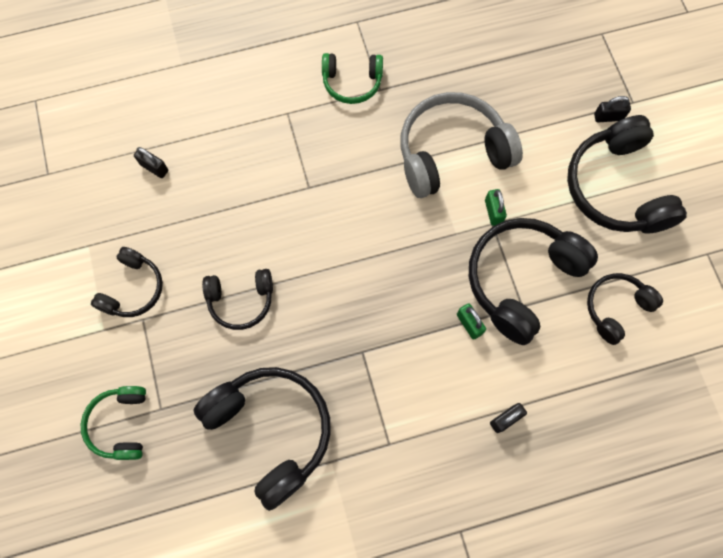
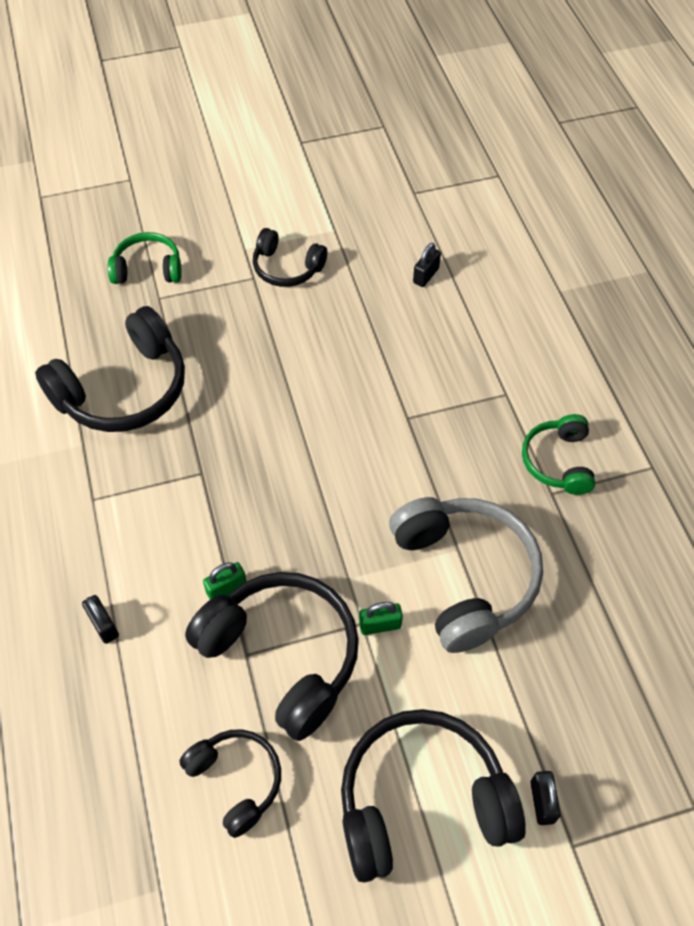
camera: 90 degrees right, 15 degrees down
(241, 300) = (269, 358): black headphones -> none

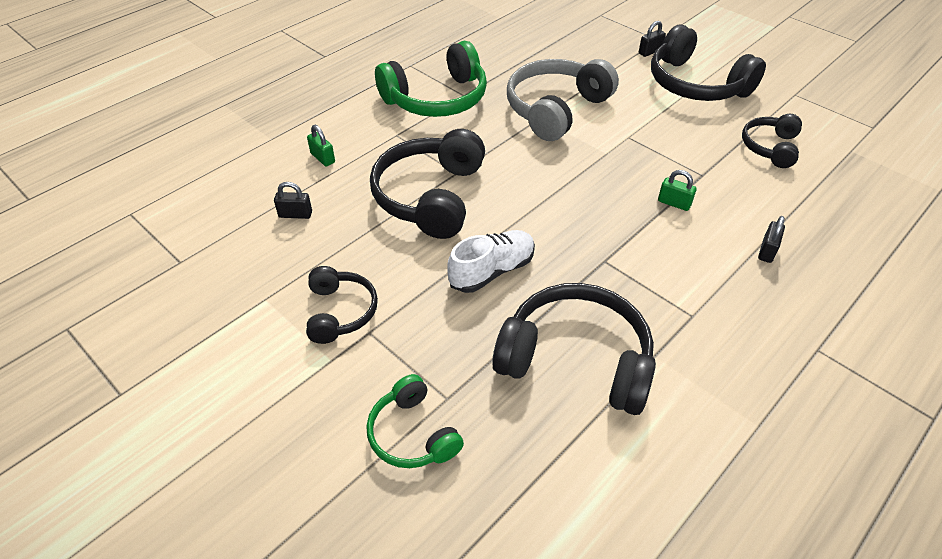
camera: 120 degrees left, 10 degrees down
(255, 381) = (492, 271): none -> white shoe
(283, 655) = (685, 160): black headphones -> black headphones (430, 196)
(380, 625) = (622, 130): green padlock -> green padlock (323, 158)
(558, 461) = (437, 99): green headphones -> green headphones, size x1.76

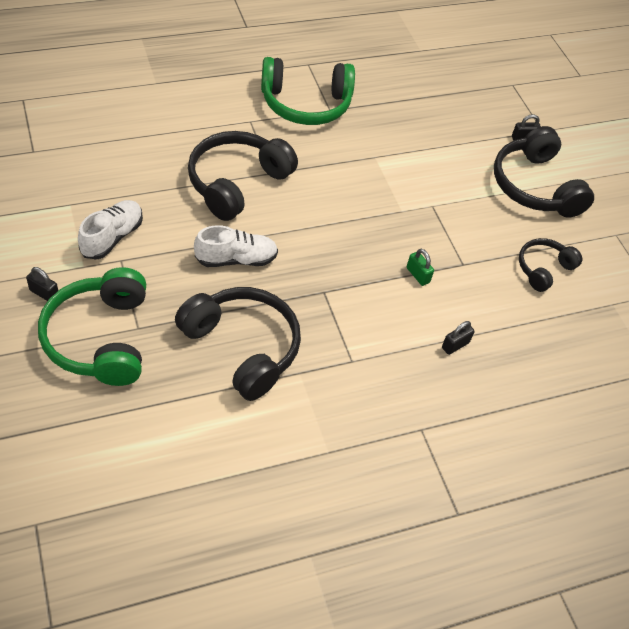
camera: 20 degrees right, 5 degrees up
(295, 214) = (132, 152): black padlock -> black padlock (44, 293)
(323, 158) = (182, 116): green padlock -> none
(340, 312) = (112, 237): black headphones -> white shoe
(412, 434) = (100, 338): green headphones -> green headphones, size x1.76
(556, 109) = (394, 155): grey headphones -> none

